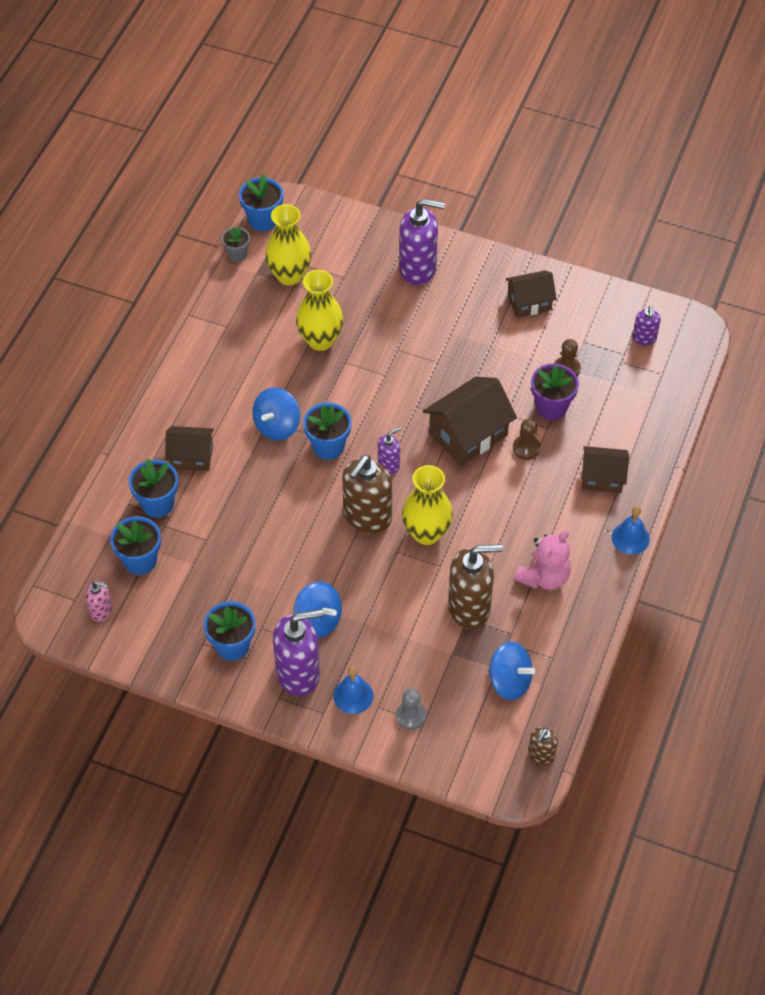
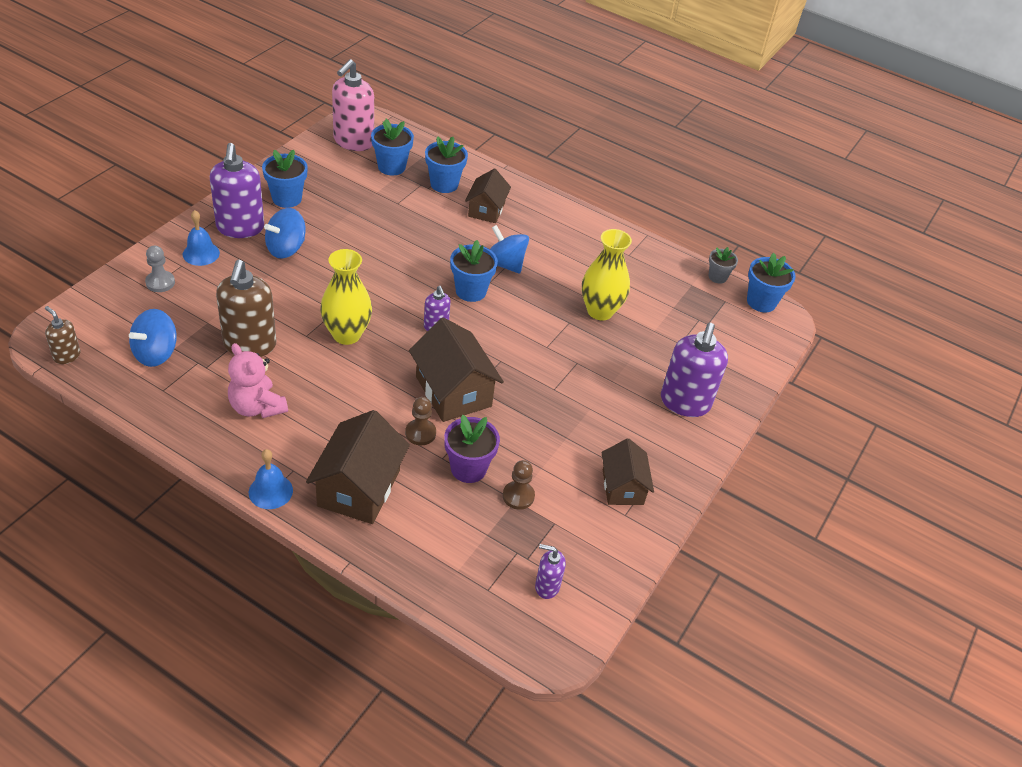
camera: 95 degrees right, 10 degrees down
(101, 611) = (353, 142): pink soap dispenser -> pink soap dispenser, size x1.96
(289, 275) = (686, 306): yellow vase -> none
(367, 517) = (381, 299): brown soap dispenser -> none
(602, 477) = (359, 488): brown house -> brown house, size x1.58

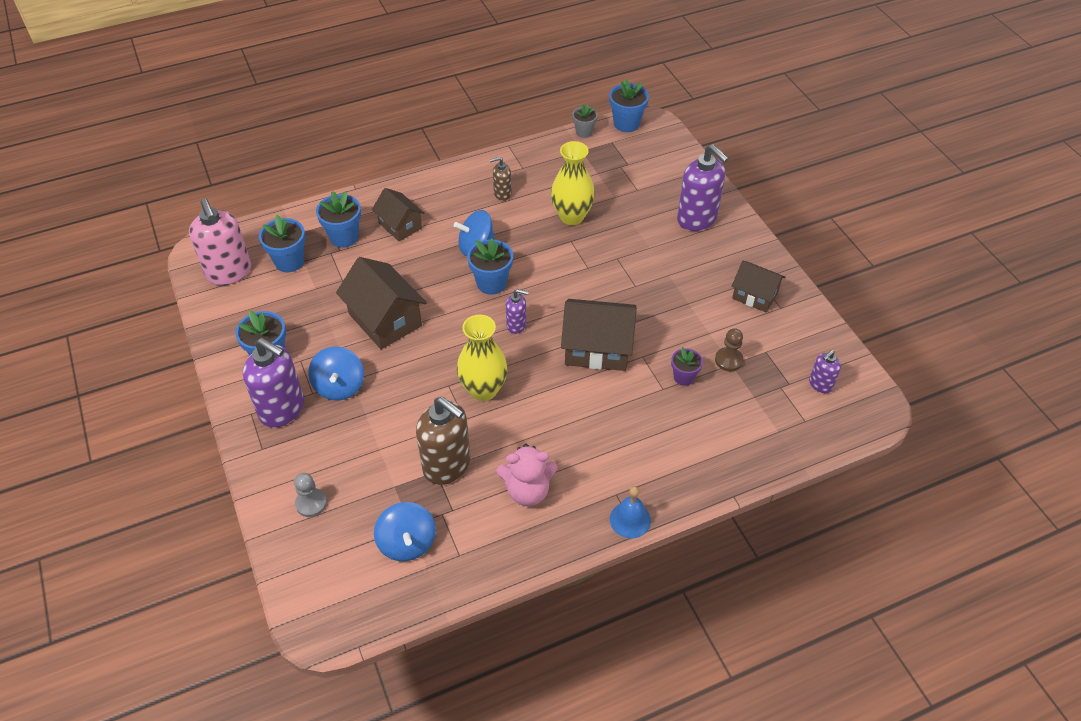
camera: 50 degrees left, 5 degrees up
(67, 356) = (359, 619): brown soap dispenser -> brown soap dispenser (502, 194)
(201, 253) = (294, 454): blue bell -> none
(359, 488) = (662, 457): brown house -> brown house (385, 320)
(420, 433) = (628, 390): brown pawn -> none
(468, 468) = (683, 377): purple flower pot -> purple flower pot, size x0.64

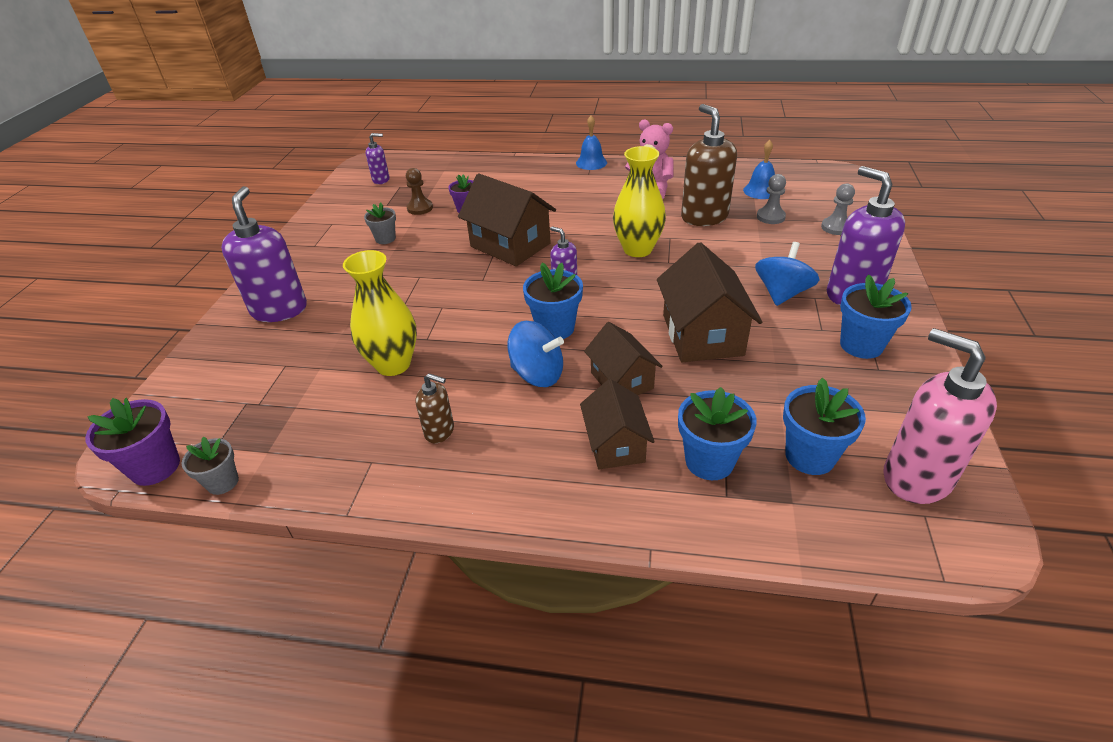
camera: 145 degrees left, 10 degrees down
(229, 272) = (916, 477): pink soap dispenser -> pink soap dispenser turned 45 degrees counterclockwise
(381, 494) = (770, 217): none -> grey pawn
(407, 543) = (760, 191): blue spinning top -> blue bell
(626, 124) = (155, 467): blue flower pot -> purple flower pot
(710, 310) = (385, 239): none -> grey flower pot
(755, 295) = (336, 236): brown house -> brown house (622, 380)

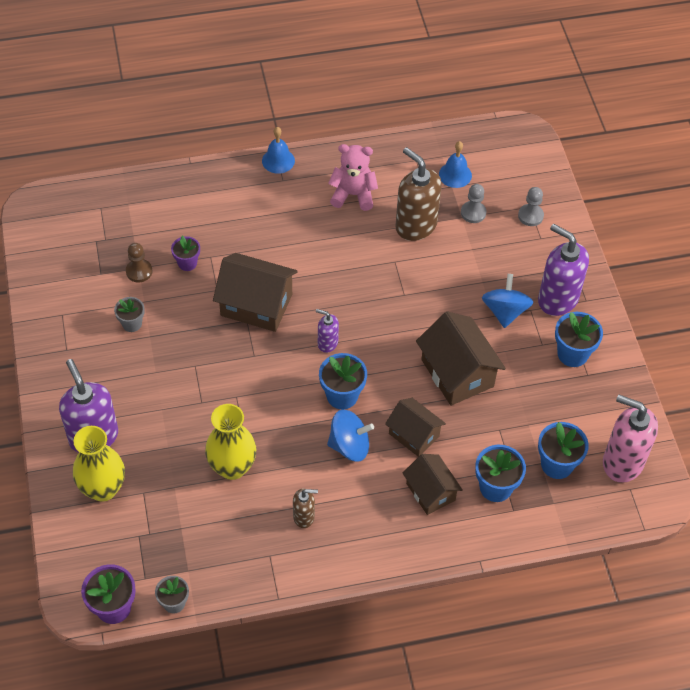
camera: 25 degrees left, 15 degrees up
(381, 180) = (69, 235): purple soap dispenser -> none
(637, 249) = (372, 284): yellow vase -> yellow vase (103, 489)

